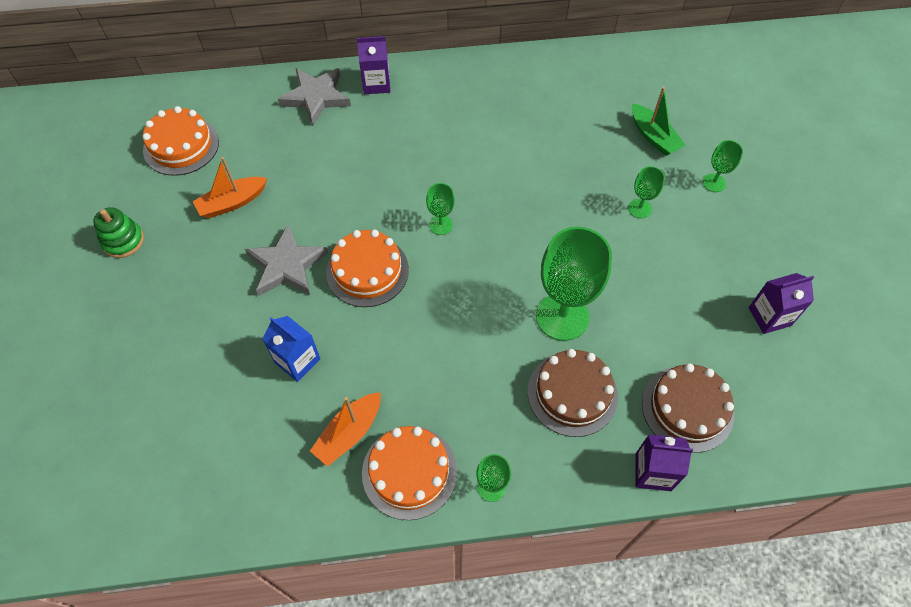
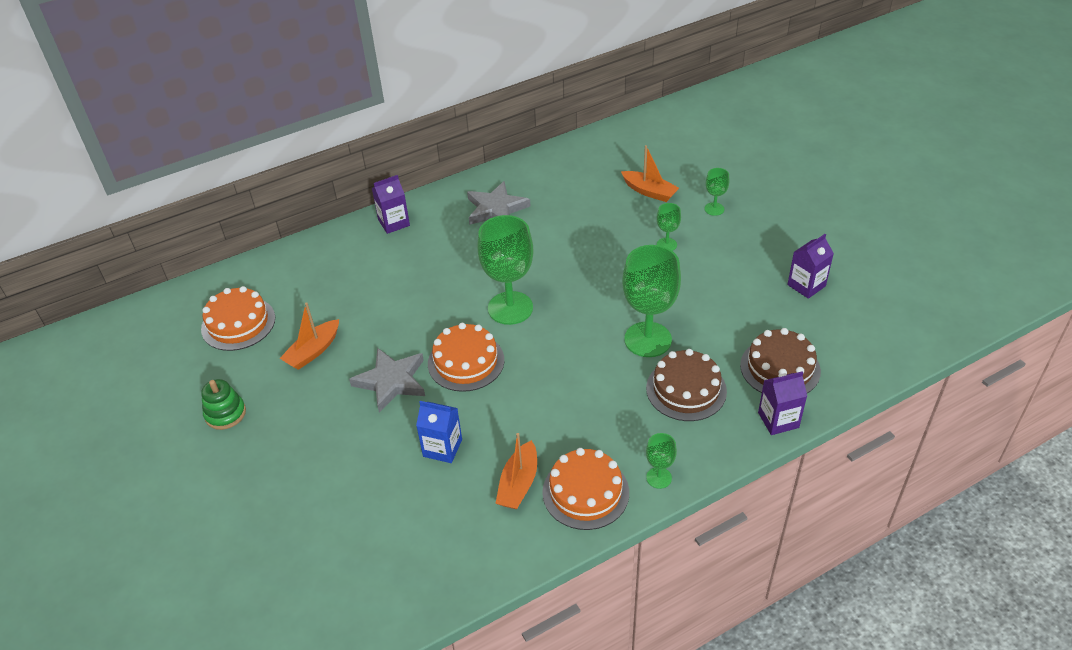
camera: 20 degrees left, 15 degrees down
(316, 97) = (344, 249): grey star -> grey star (496, 209)
(441, 225) = (510, 308): green goblet -> green goblet, size x2.11
(653, 137) = (649, 191): green boat -> orange boat

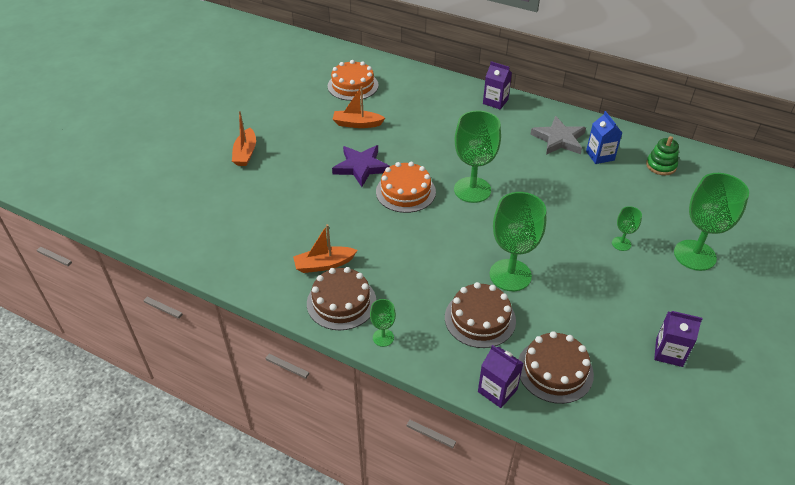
camera: 55 degrees right, 0 degrees up
(225, 414) = (284, 116): green stacking toy -> green stacking toy (661, 166)
(391, 381) = (361, 167): grey star -> purple star
(442, 448) = (326, 215): blue carton -> blue carton (600, 156)
(585, 492) = (341, 302): orange cake -> brown cake
(649, 191) = (669, 209): orange boat -> orange boat (245, 153)
(714, 209) = (694, 255): green goblet -> green goblet, size x2.11

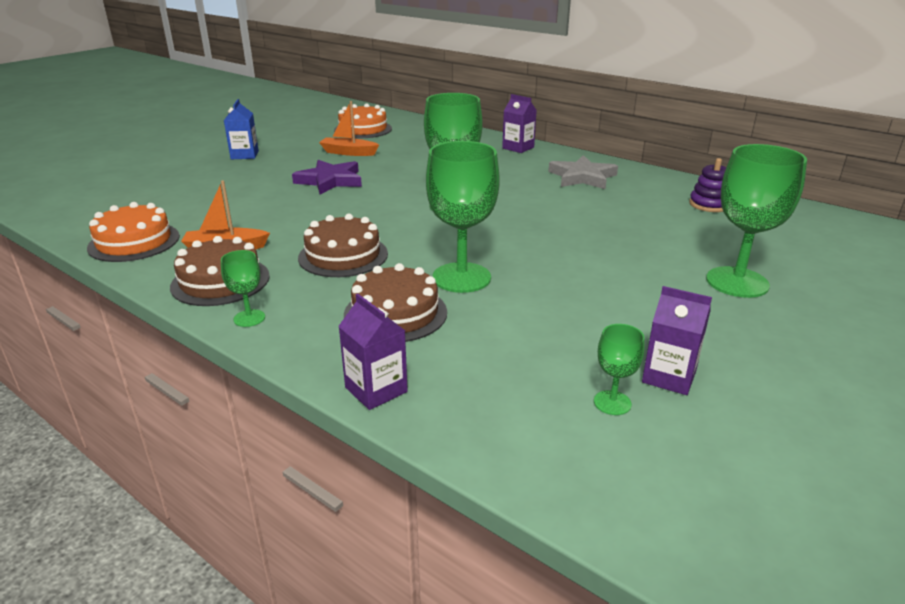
camera: 10 degrees right, 15 degrees down
(245, 153) = (209, 163): orange boat -> none
(405, 192) = (369, 201): orange cake -> orange cake (134, 242)
(555, 370) = (477, 377): brown cake -> brown cake (343, 255)
(600, 156) = (630, 192): blue carton -> blue carton (244, 155)
(621, 244) = (631, 263): green goblet -> green goblet (612, 403)
(661, 166) = (709, 204): green stacking toy -> purple stacking toy

